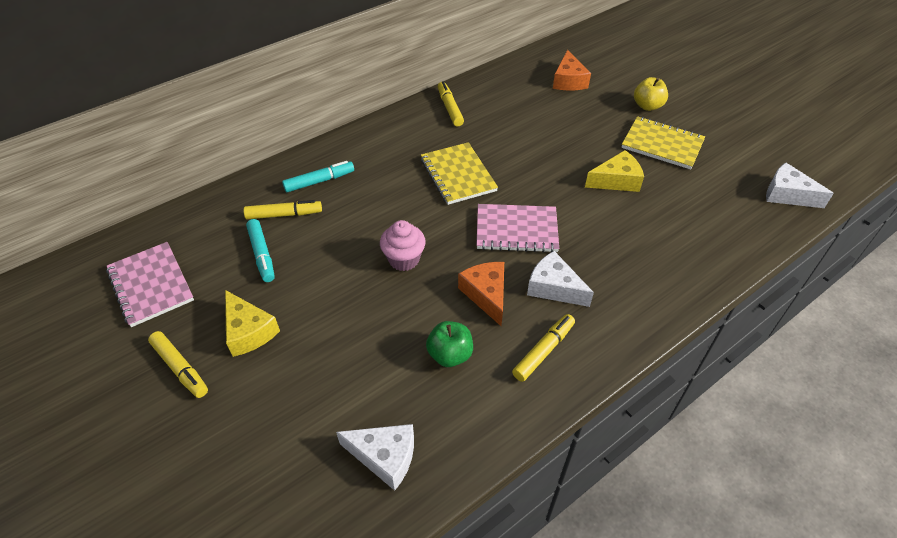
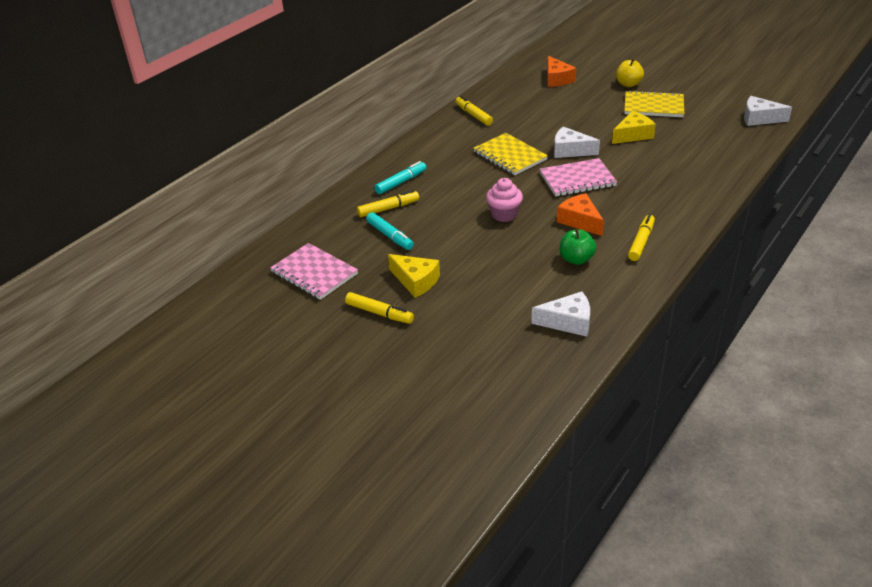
camera: 15 degrees left, 10 degrees down
(554, 287) = (626, 206): white cheese -> white cheese (570, 150)

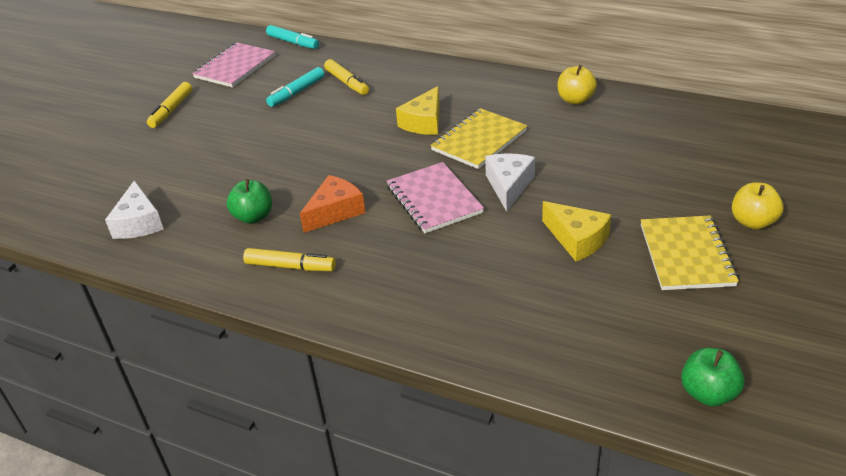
camera: 80 degrees right, 0 degrees up
(401, 182) = (400, 80): turquoise marker -> turquoise marker (293, 42)
(416, 281) = (219, 120): yellow cheese -> yellow cheese (424, 122)
(473, 115) = (575, 100): yellow marker -> yellow apple
(504, 215) = (343, 154): pink cupcake -> none
(557, 79) = (724, 151): orange cheese -> none
(759, 118) = (708, 393): white cheese -> green apple

